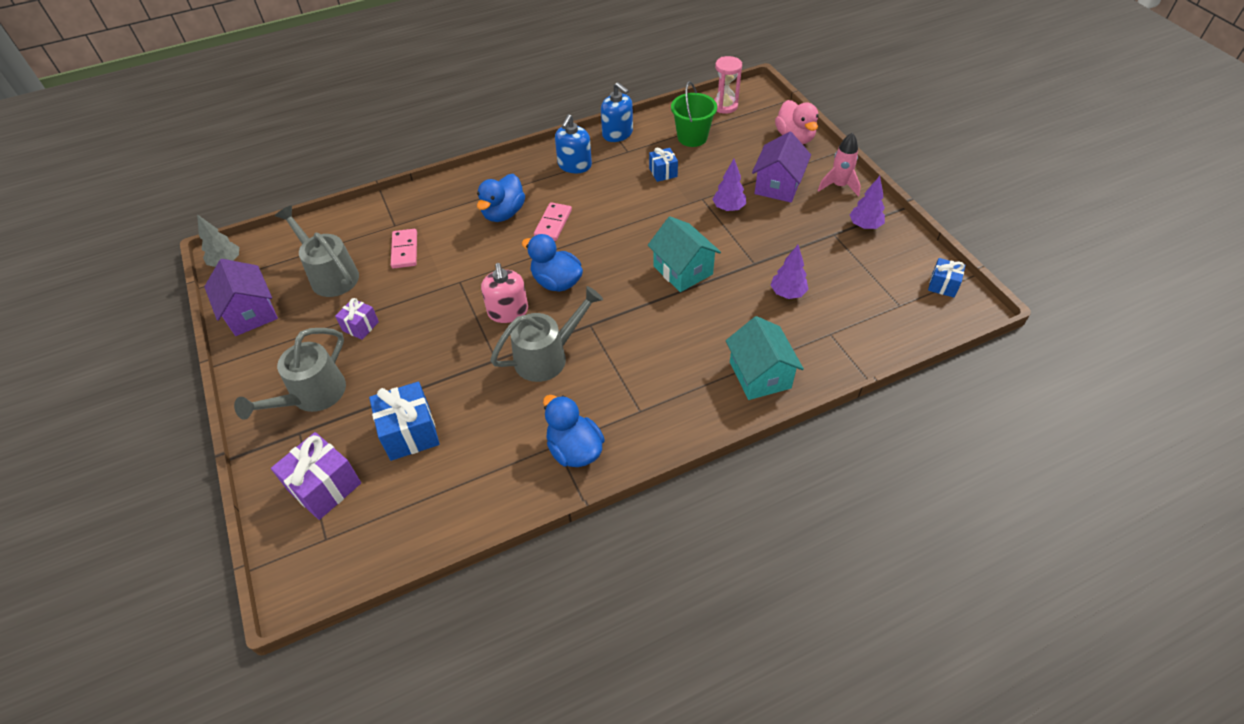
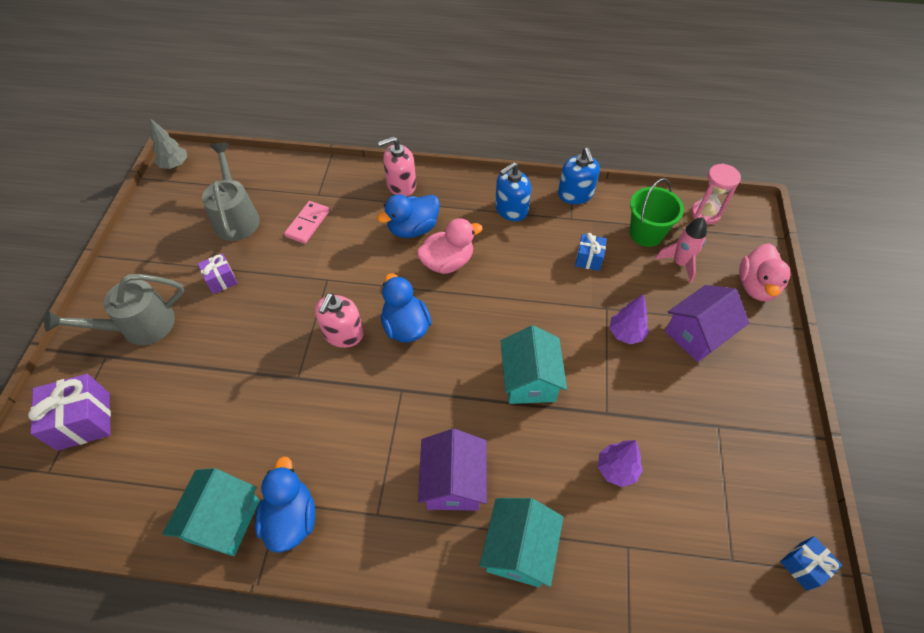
camera: 30 degrees right, 5 degrees up
(251, 313) = (156, 221): purple house -> purple house (453, 482)
(410, 433) = (179, 410): blue gift -> none
(465, 187) = (401, 185): none -> pink soap dispenser
(520, 482) = (223, 520): none -> turquoise house
(548, 356) = (342, 401): grey watering can -> none
(553, 223) = (447, 262): pink domino -> pink duck
(839, 186) = (765, 370): pink rocket -> pink rocket (680, 263)
(864, 226) = (761, 435): purple tree -> none

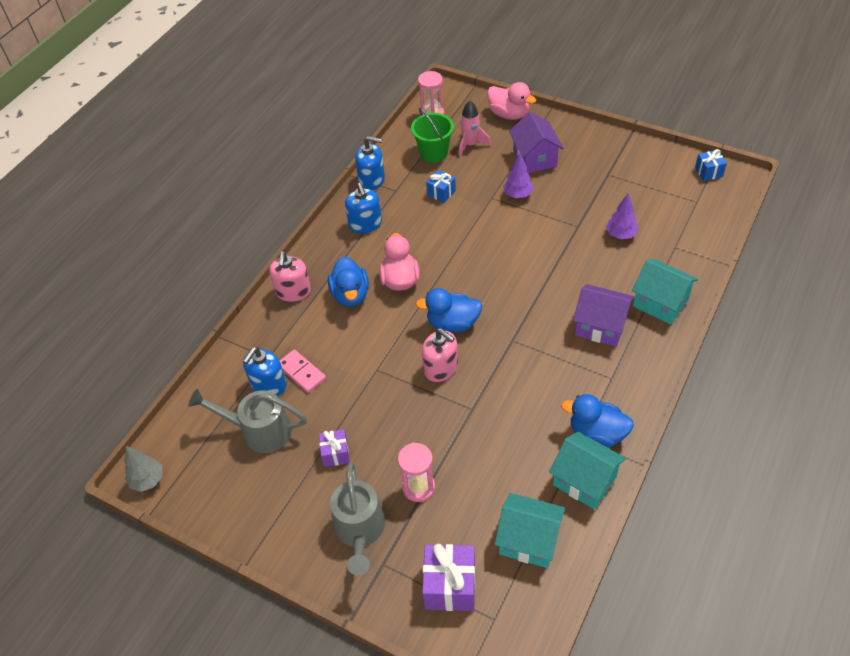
camera: 65 degrees left, 5 degrees down
(193, 359) = (418, 487): none -> pink hourglass
(287, 205) = (268, 385): none -> blue soap dispenser
(529, 380) = (534, 260): turquoise house -> turquoise house (529, 540)

